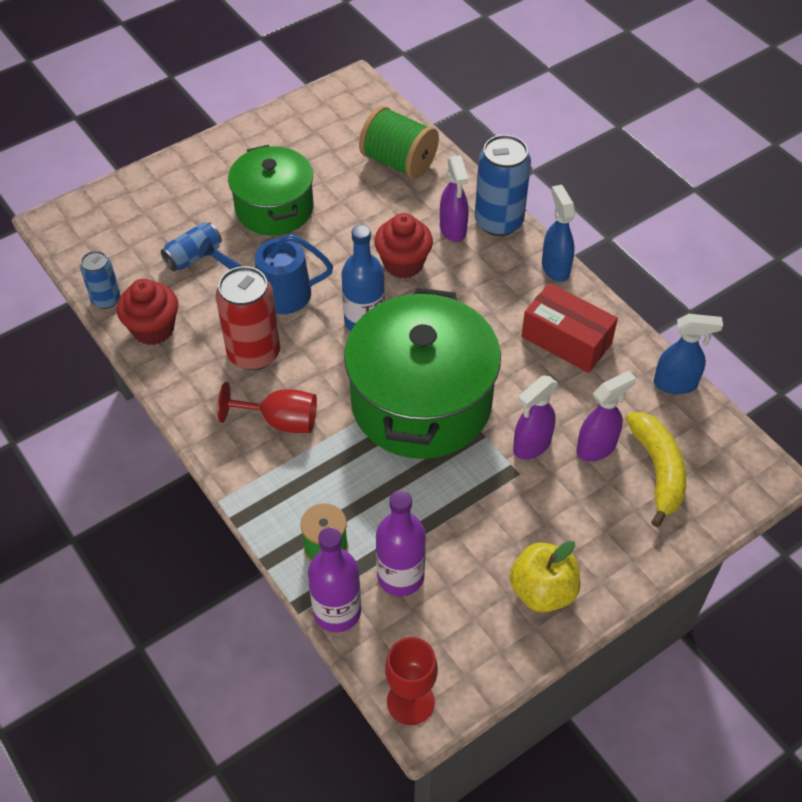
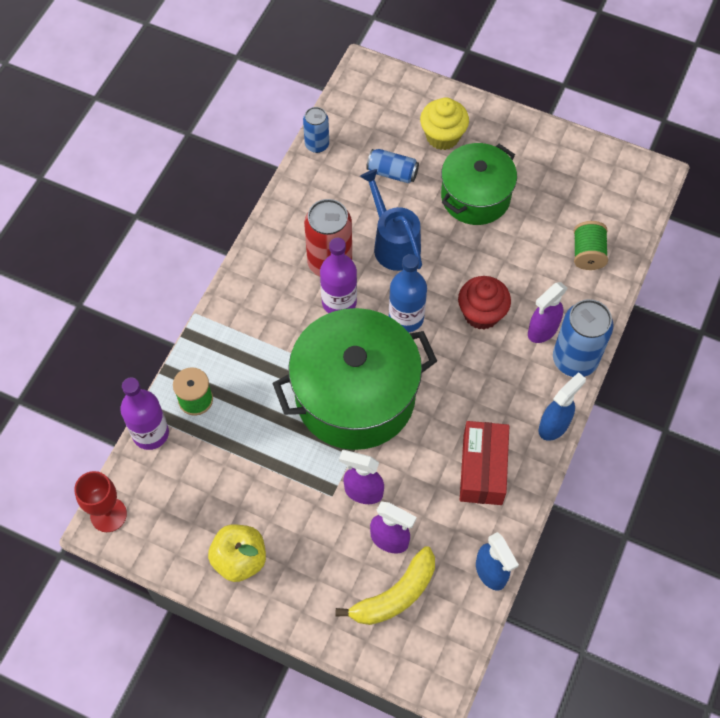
camera: 60 degrees right, 10 degrees up
(153, 329) = (310, 188): red cupcake -> none
(187, 200) = (442, 136): none -> yellow cupcake
(280, 421) = (281, 313): red goblet -> none
(398, 162) = (587, 254): green spool -> green spool, size x0.66
(400, 576) = (199, 459): purple bottle -> purple bottle (339, 302)

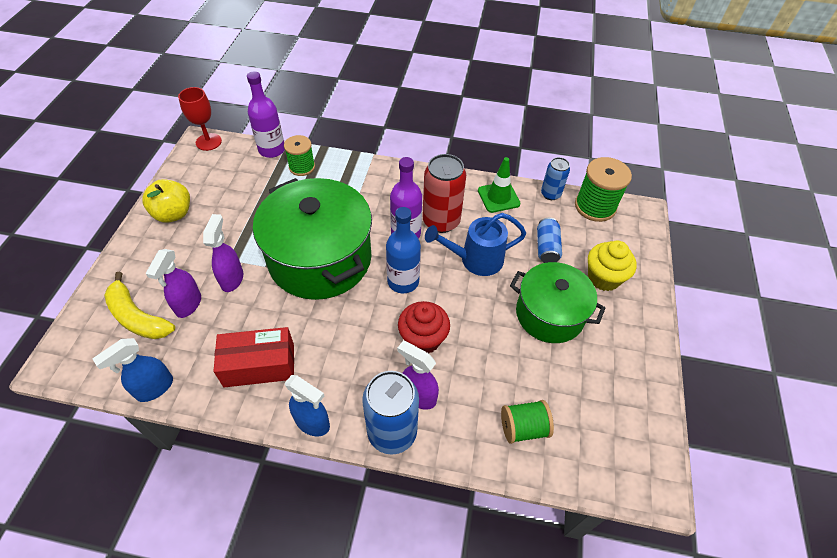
camera: 75 degrees right, 10 degrees down
(308, 196) = (498, 197): none -> green traffic cone
(346, 109) = (595, 206): none -> green spool
(393, 243) = (475, 260): blue watering can -> blue watering can turned 150 degrees counterclockwise

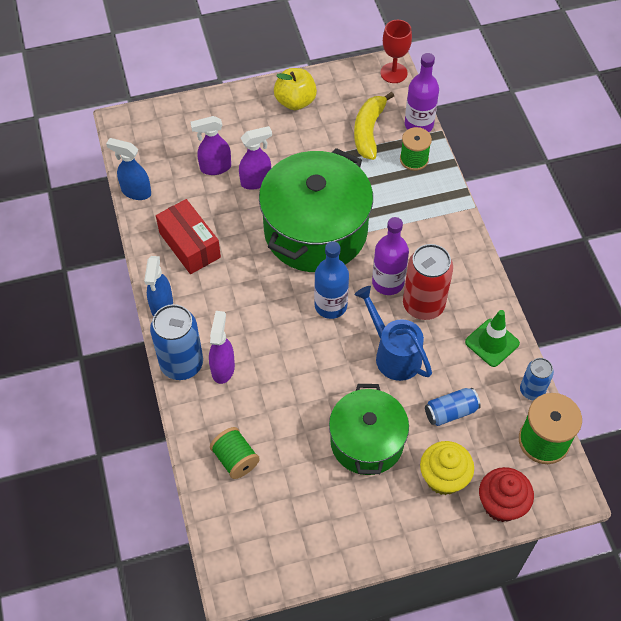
camera: 65 degrees right, 5 degrees up
(137, 317) = (186, 143): yellow banana -> yellow banana (368, 131)
(423, 339) = (279, 348): red cupcake -> red cupcake (501, 504)

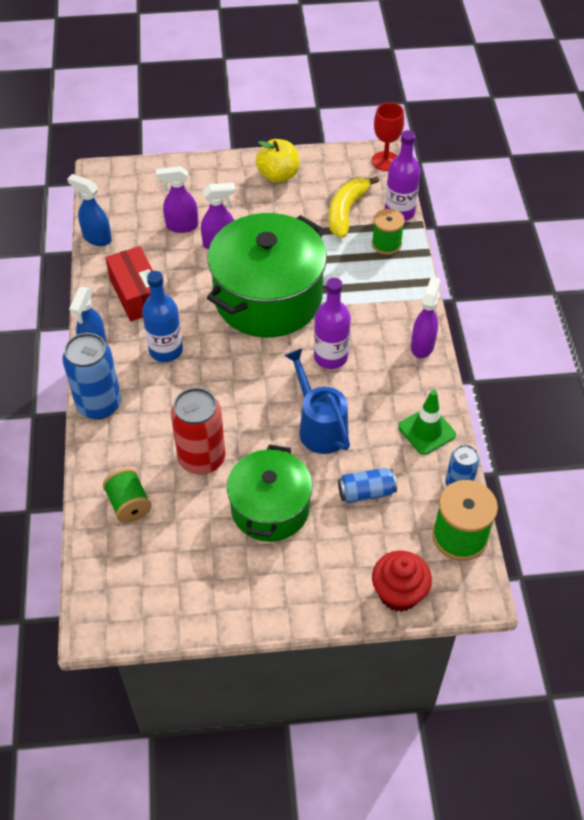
camera: 10 degrees right, 5 degrees down
(223, 368) = (139, 415): purple spray bottle -> purple spray bottle (422, 345)
(330, 306) = (265, 371): blue bottle -> blue bottle (166, 350)
(423, 305) = (362, 384): red can -> red can (201, 458)
(443, 478) = (343, 557): yellow cupcake -> none

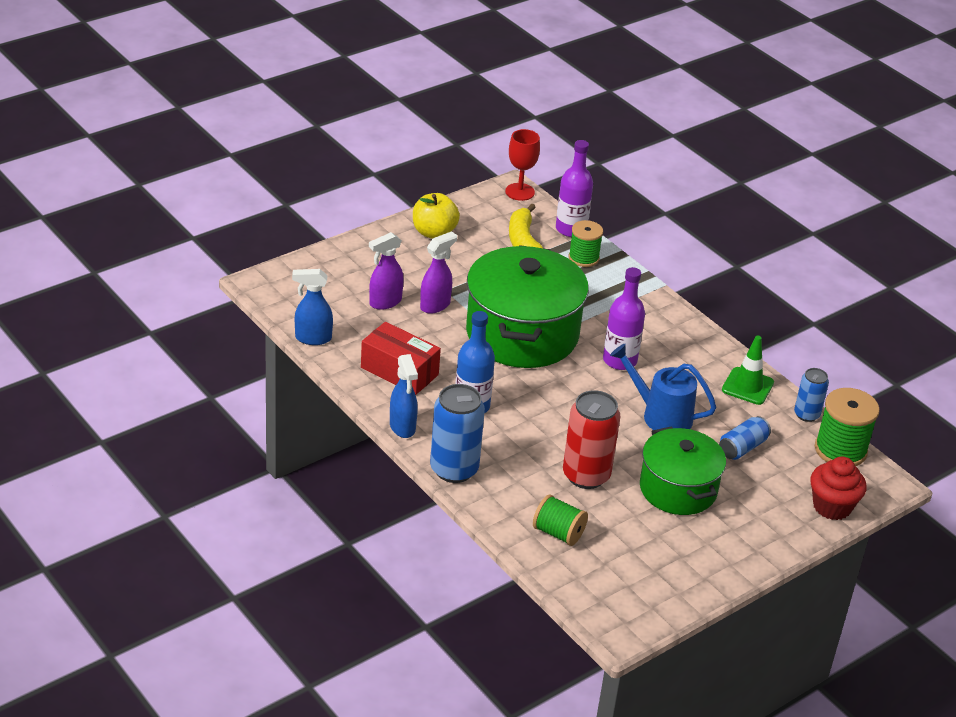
camera: 35 degrees left, 15 degrees down
(422, 345) = (686, 325): purple spray bottle -> none

